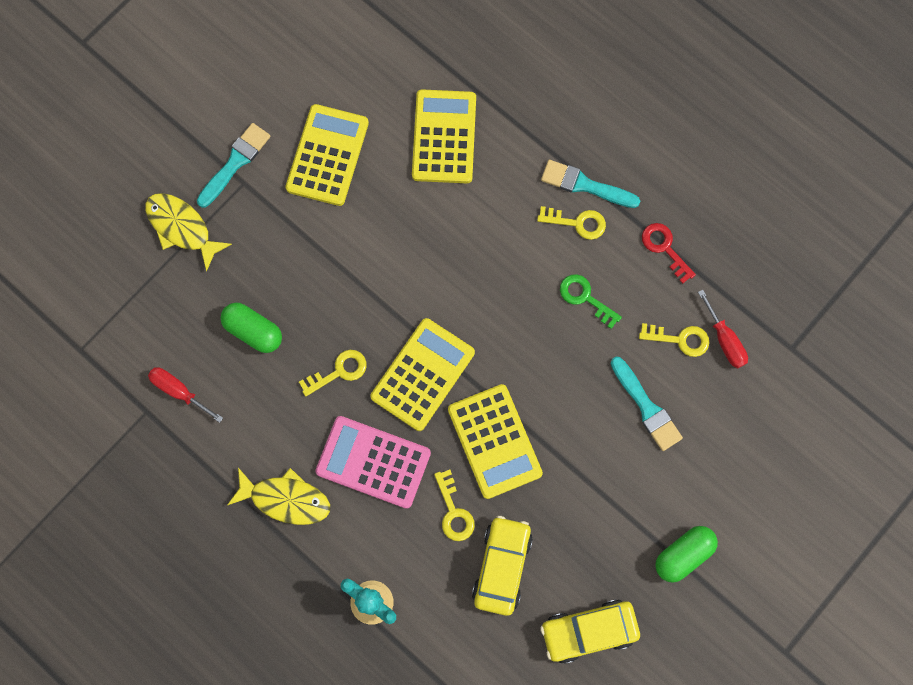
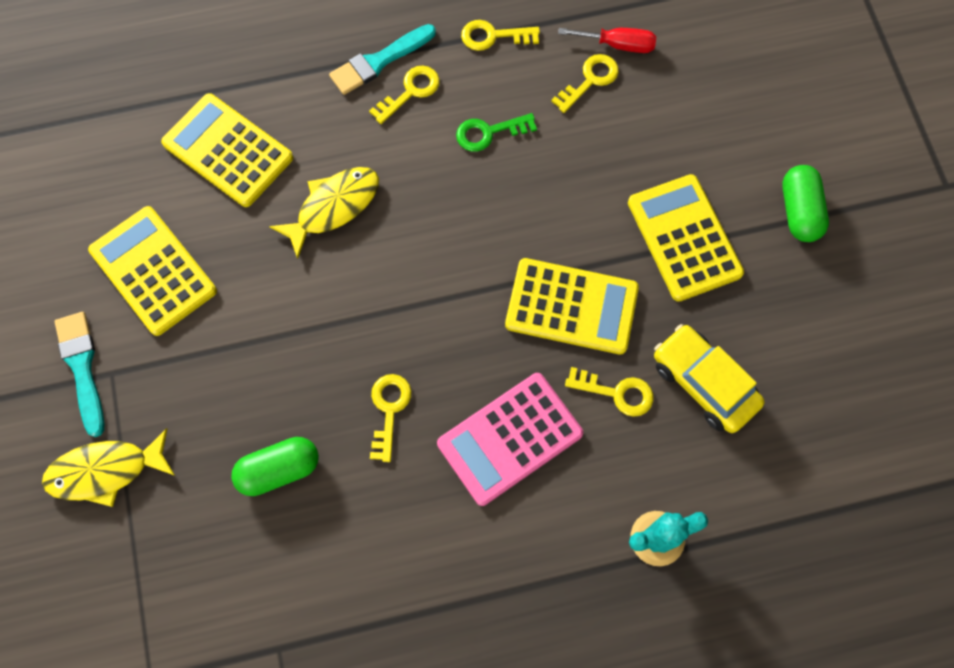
camera: 55 degrees left, 5 degrees down
(179, 391) = (283, 596): red screwdriver -> none
(286, 499) = (486, 556): yellow fish -> yellow fish (333, 207)
(423, 374) = (454, 329): yellow calculator -> yellow calculator (684, 238)
(588, 631) = (820, 344): yellow car -> none
(646, 407) = (635, 150): turquoise brush -> none
(664, 248) = (493, 36): red key -> yellow key

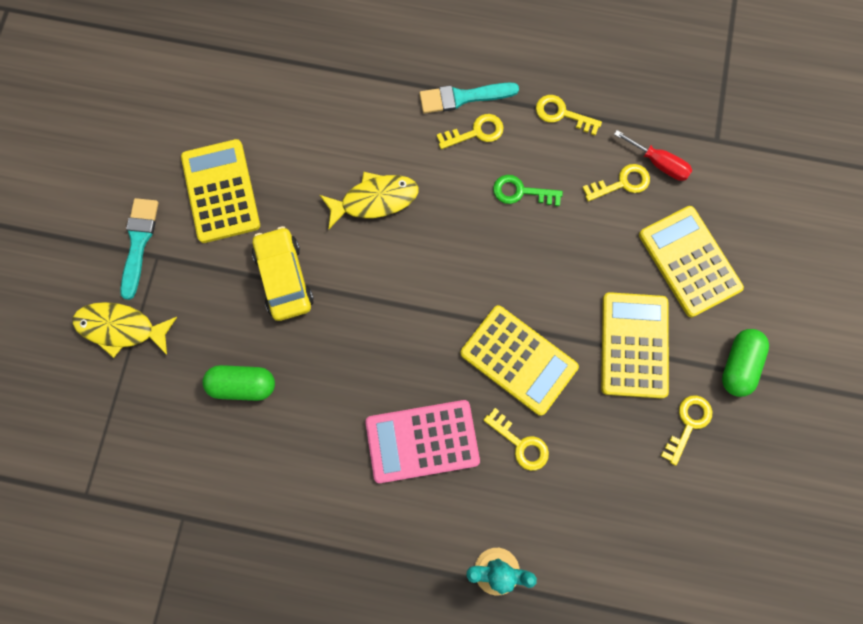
camera: 25 degrees right, 5 degrees up
(228, 150) = (316, 121): yellow calculator -> yellow calculator (689, 261)
(389, 410) = (343, 377): yellow key -> yellow key (688, 424)
(703, 383) = (592, 468): yellow car -> yellow car (284, 278)

